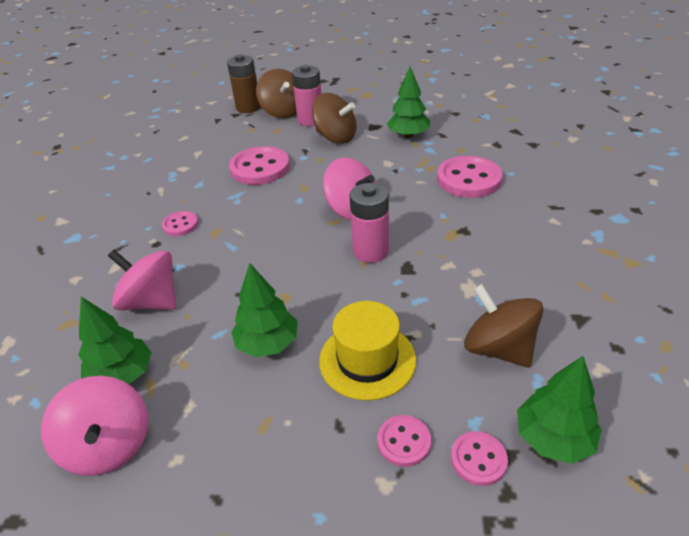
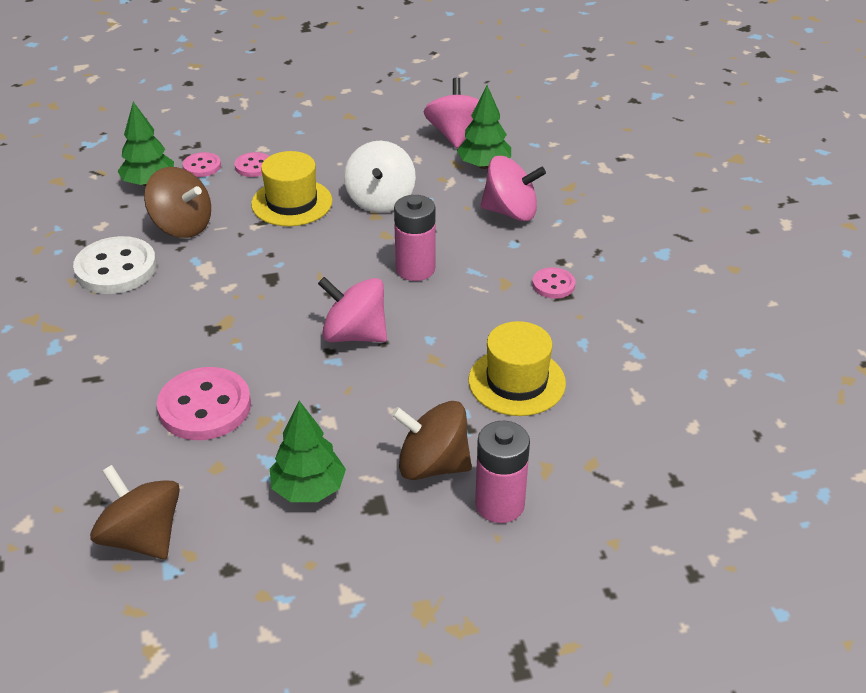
camera: 160 degrees right, 0 degrees up
(109, 445) = (456, 135): pink spinning top -> pink spinning top turned 45 degrees clockwise
(248, 107) = (644, 525): brown battery -> none
(260, 168) = (517, 382): pink button -> yellow hat
(268, 344) = (380, 200): green tree -> white spinning top
(283, 112) = (566, 522): brown spinning top -> brown spinning top (142, 537)
(370, 251) = (315, 288): pink battery -> pink battery (415, 269)
(564, 303) = (116, 268): none -> white button

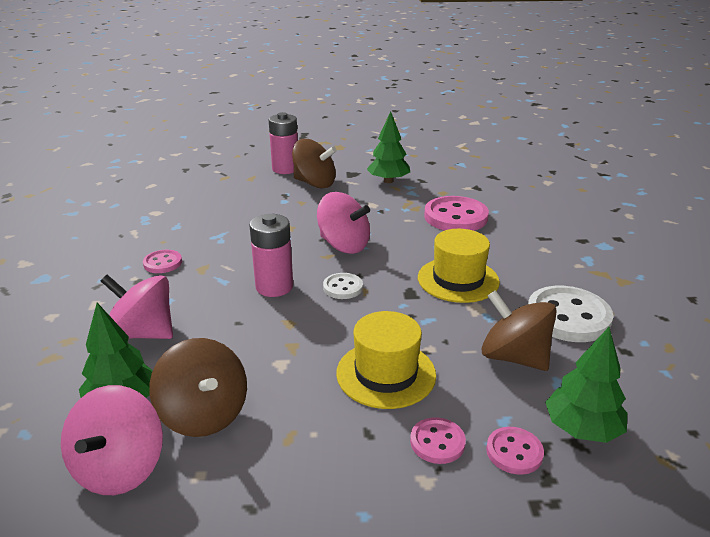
camera: 170 degrees left, 10 degrees down
(142, 537) = (479, 173): brown spinning top -> brown spinning top (204, 414)
(343, 276) = (343, 287): none -> white button
(380, 200) = (279, 365): white spinning top -> none
(517, 382) = (240, 211): yellow hat -> yellow hat (458, 280)

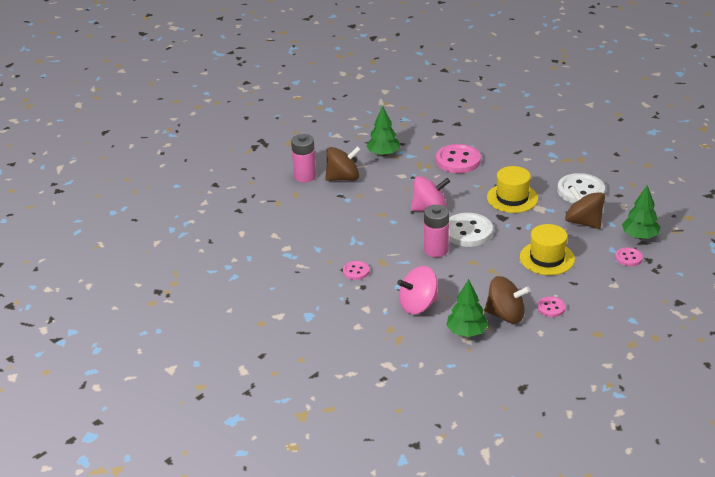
camera: 40 degrees left, 5 degrees up
(120, 468) = (509, 349): pink spinning top -> none
(343, 287) = (468, 232): white button -> white button, size x1.91
(437, 442) = (600, 270): pink button -> pink button (551, 308)
(514, 357) = (583, 222): brown spinning top -> brown spinning top turned 45 degrees clockwise

